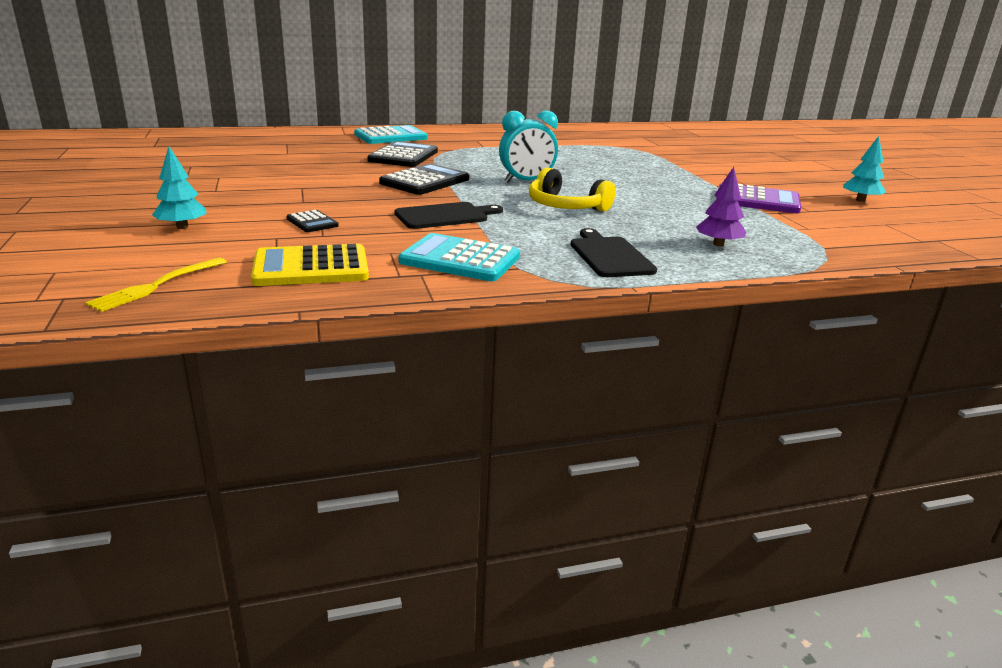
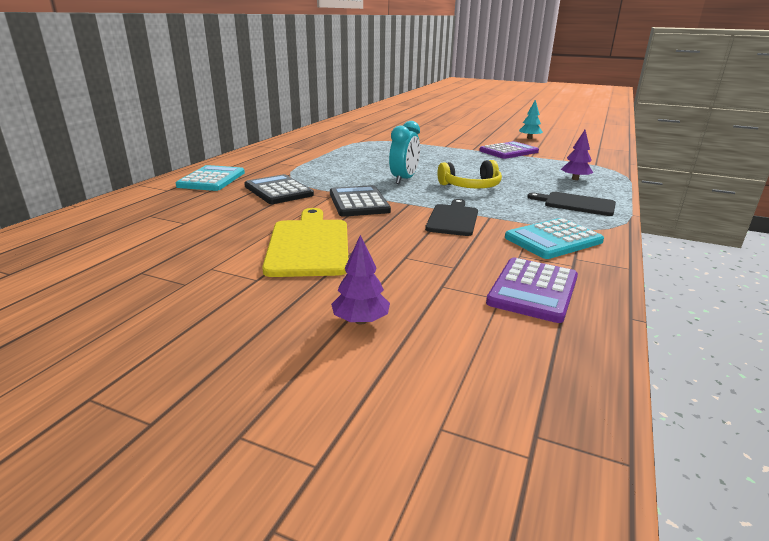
camera: 50 degrees left, 0 degrees up
(156, 286) = (533, 370): yellow fork -> none
(182, 227) = (360, 321): turquoise tree -> purple tree
(299, 188) = (309, 245): none -> yellow cutting board
(311, 267) = (533, 290): yellow calculator -> purple calculator
(312, 222) = (416, 263): black calculator -> none

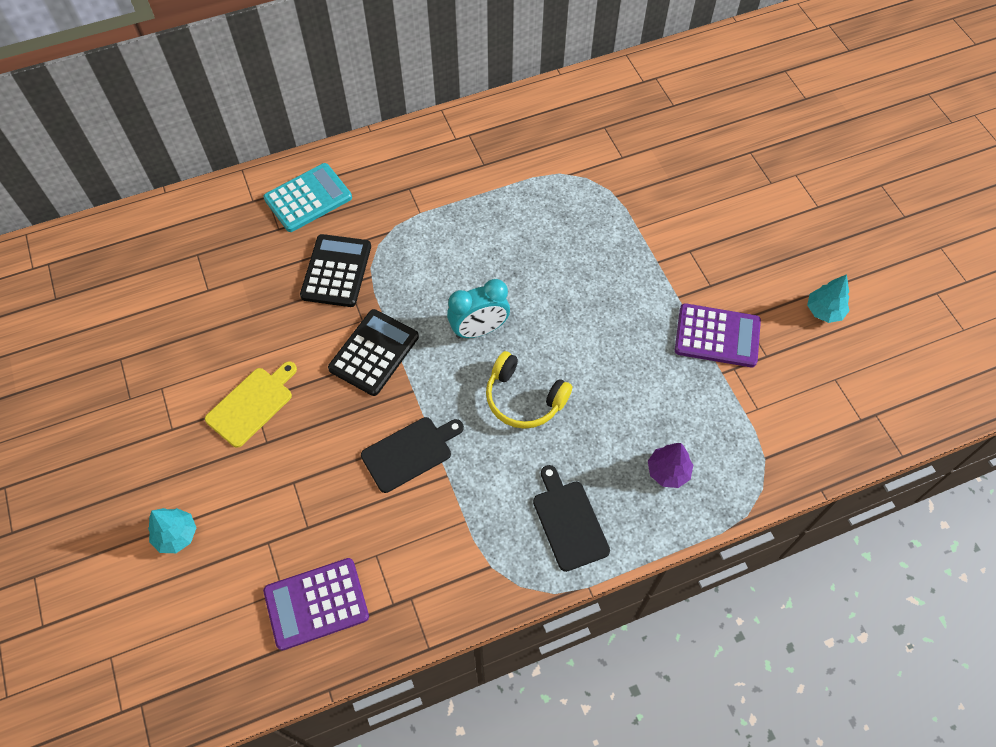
camera: 45 degrees right, 35 degrees up
(309, 245) = (252, 404): yellow cutting board -> yellow cutting board, size x0.66
(360, 321) = (176, 535): purple tree -> turquoise tree
(553, 240) = (439, 559): turquoise calculator -> none

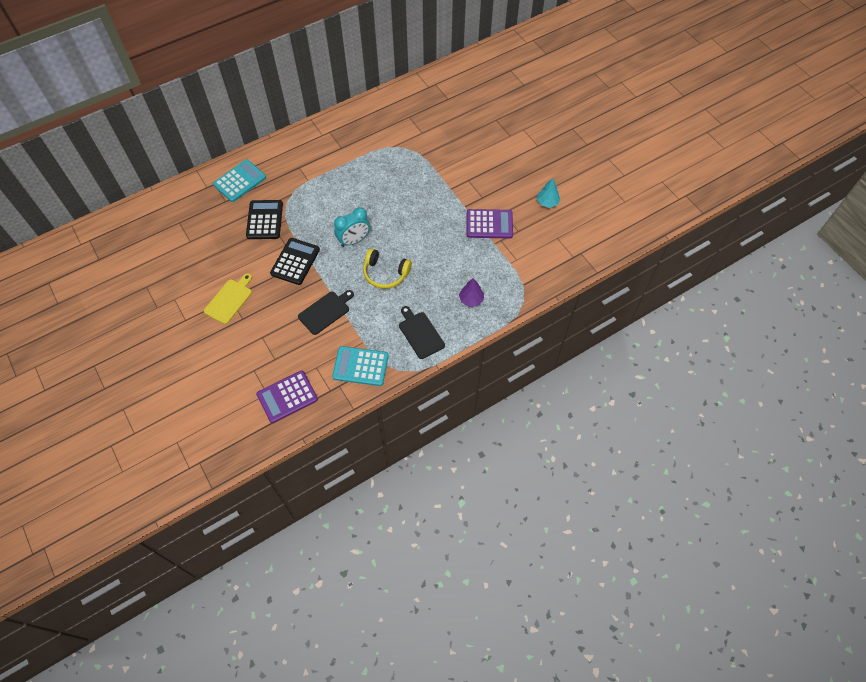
camera: 10 degrees left, 0 degrees up
(176, 535) = (200, 375): turquoise tree -> none
(454, 567) = (360, 366): none -> turquoise calculator

